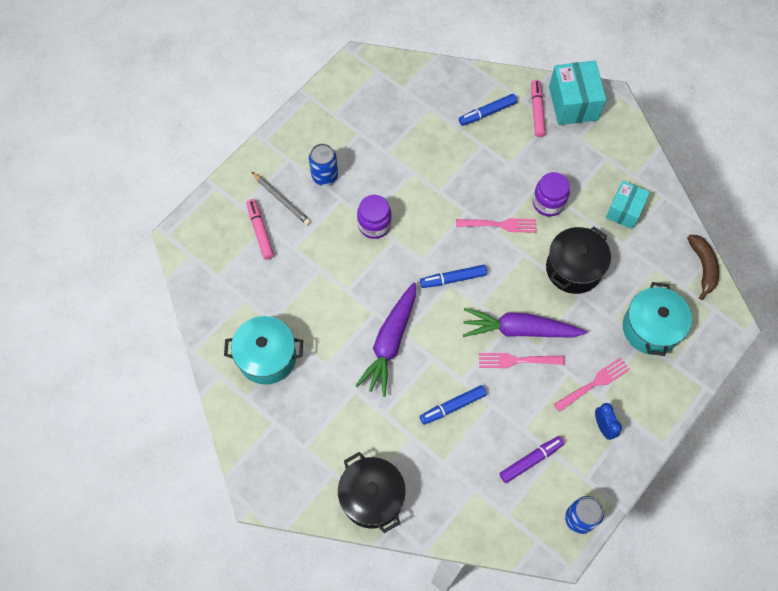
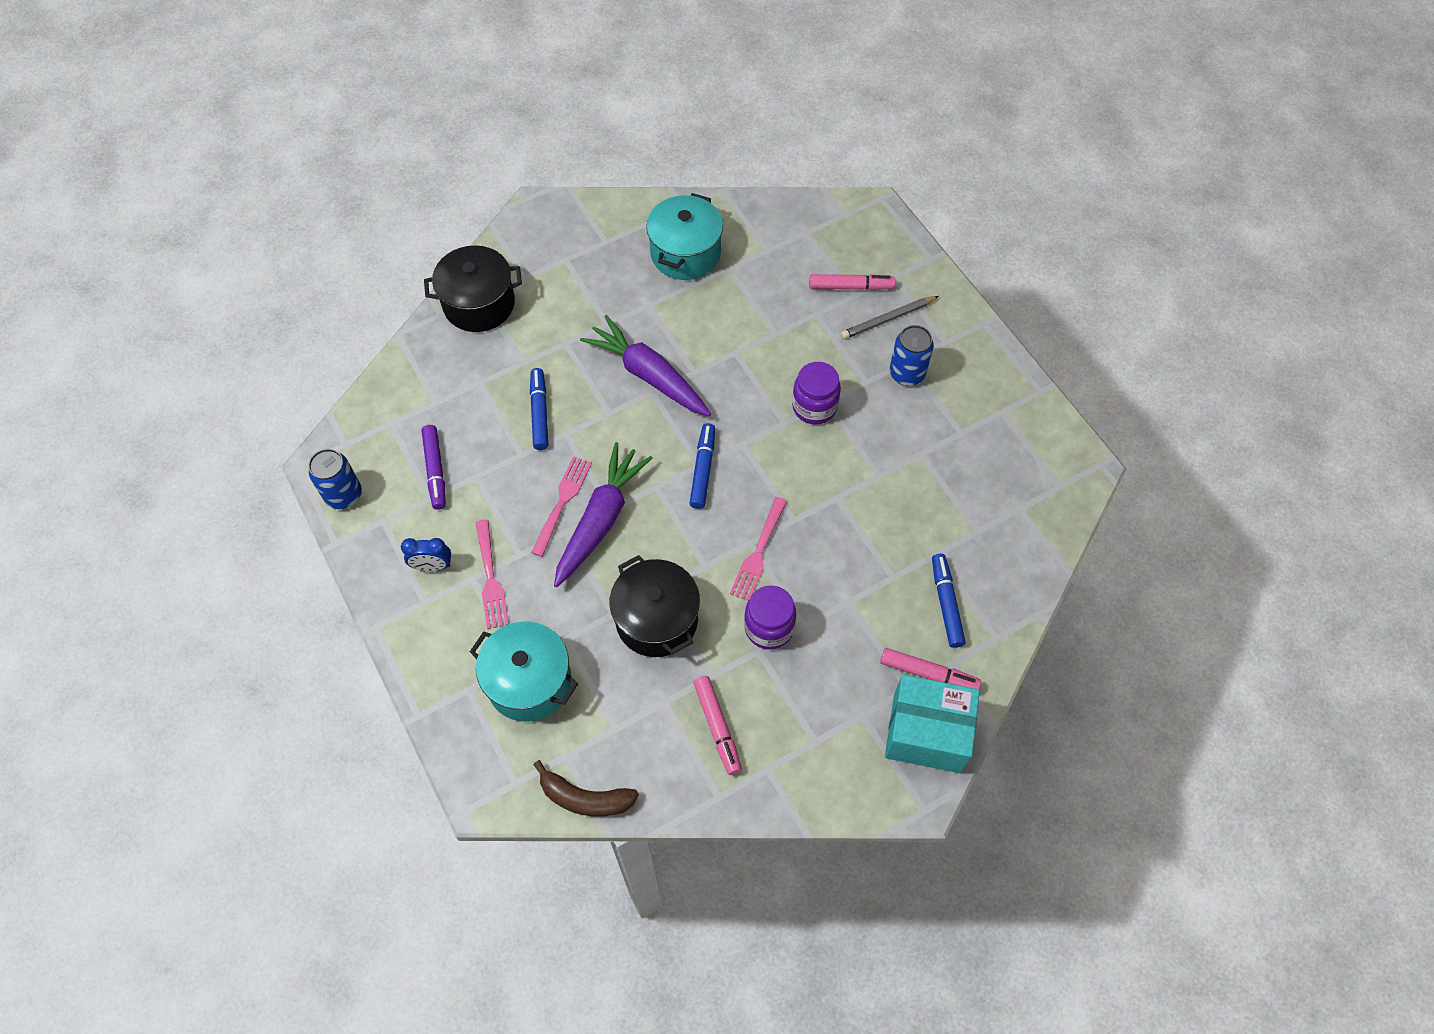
camera: 110 degrees right, 5 degrees down
(624, 211) = (717, 727): turquoise box -> pink marker

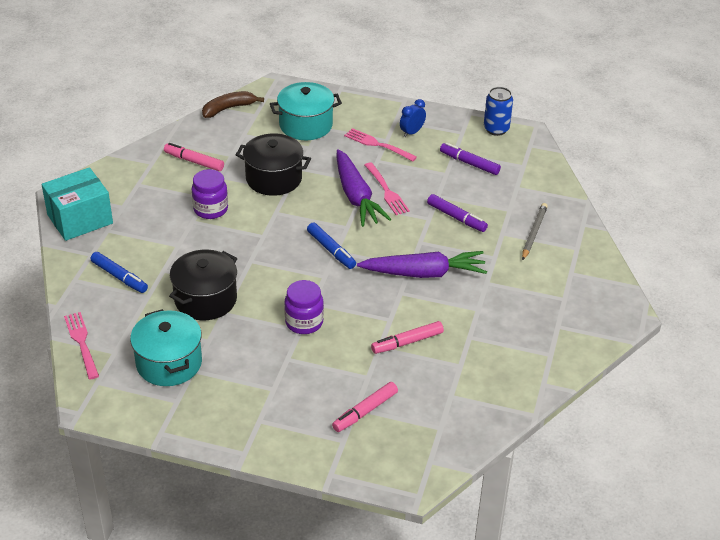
camera: 135 degrees right, 20 degrees down
(479, 304) = (572, 243): black pot -> black pot (205, 299)
(539, 413) = (456, 217): blue marker -> purple marker
(685, 253) = (499, 354): turquoise pot -> turquoise pot (169, 363)
(759, 551) = (253, 235): pink fork -> pink fork (82, 343)
(888, 319) = (315, 407): grey pencil -> grey pencil (533, 233)
(907, 374) = (265, 381): blue can -> none
(928, 673) = (101, 242): pink marker -> pink marker (407, 342)

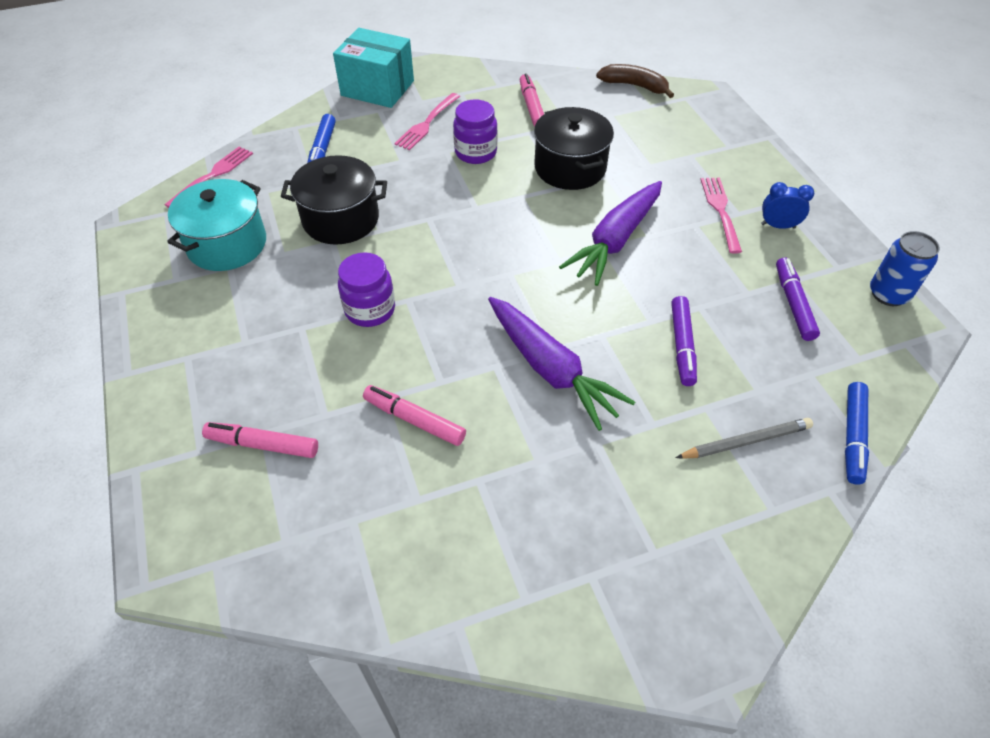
camera: 55 degrees right, 10 degrees up
(306, 125) = (679, 145): turquoise pot -> none
(331, 250) = (506, 268): blue marker -> blue marker (853, 437)
(386, 190) = (654, 259): pink fork -> pink fork (427, 123)

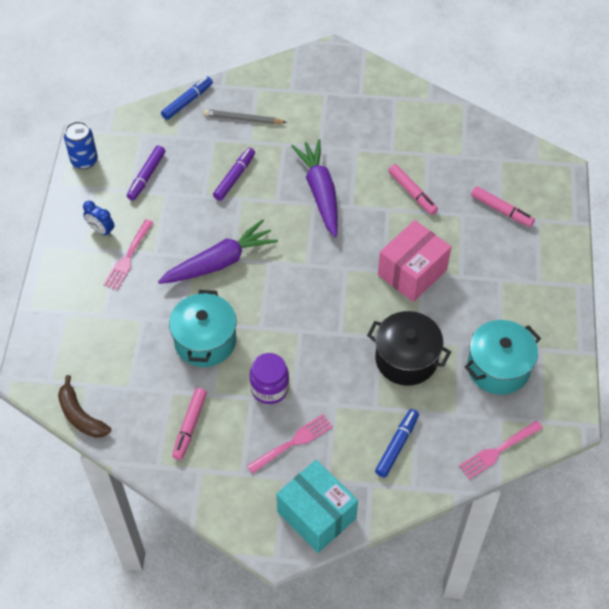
camera: 155 degrees left, 5 degrees up
(370, 310) = (412, 272): purple jar -> pink box
(570, 168) = (205, 341): black pot -> turquoise pot

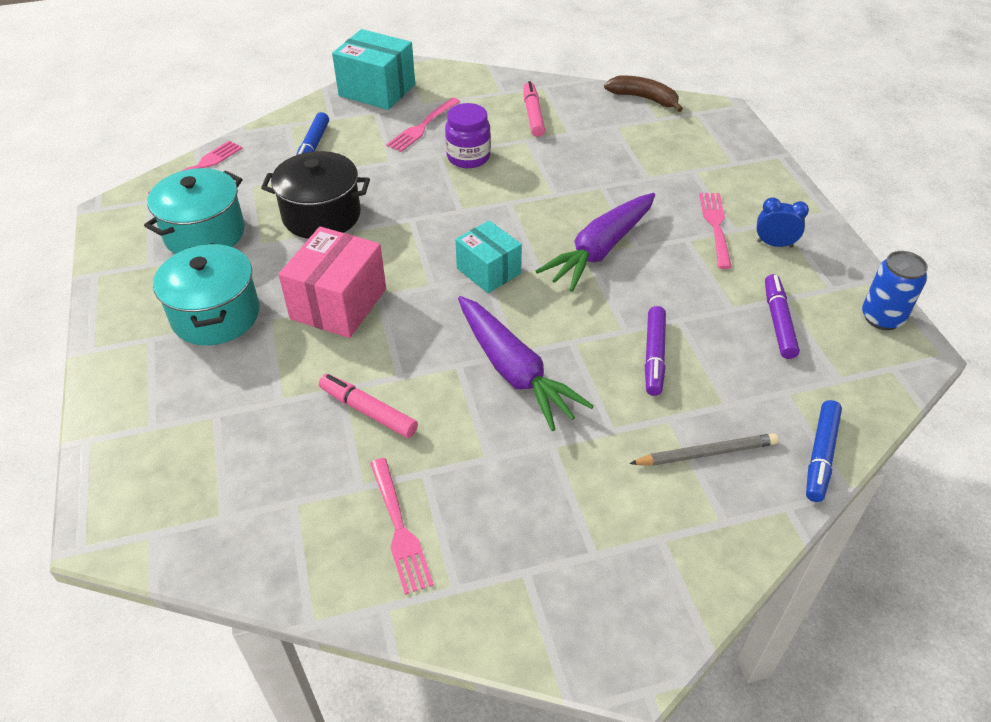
camera: 160 degrees right, 10 degrees down
(205, 341) = (564, 176): turquoise pot -> turquoise pot (216, 315)
(303, 268) = (488, 271): none -> turquoise box
(413, 129) = (399, 528): none -> pink fork
(501, 210) = (214, 425): pink marker -> none

